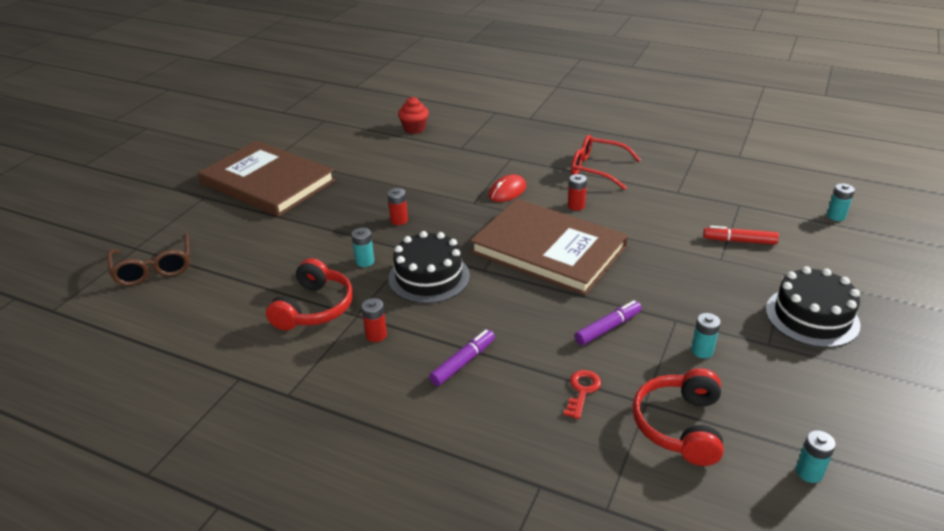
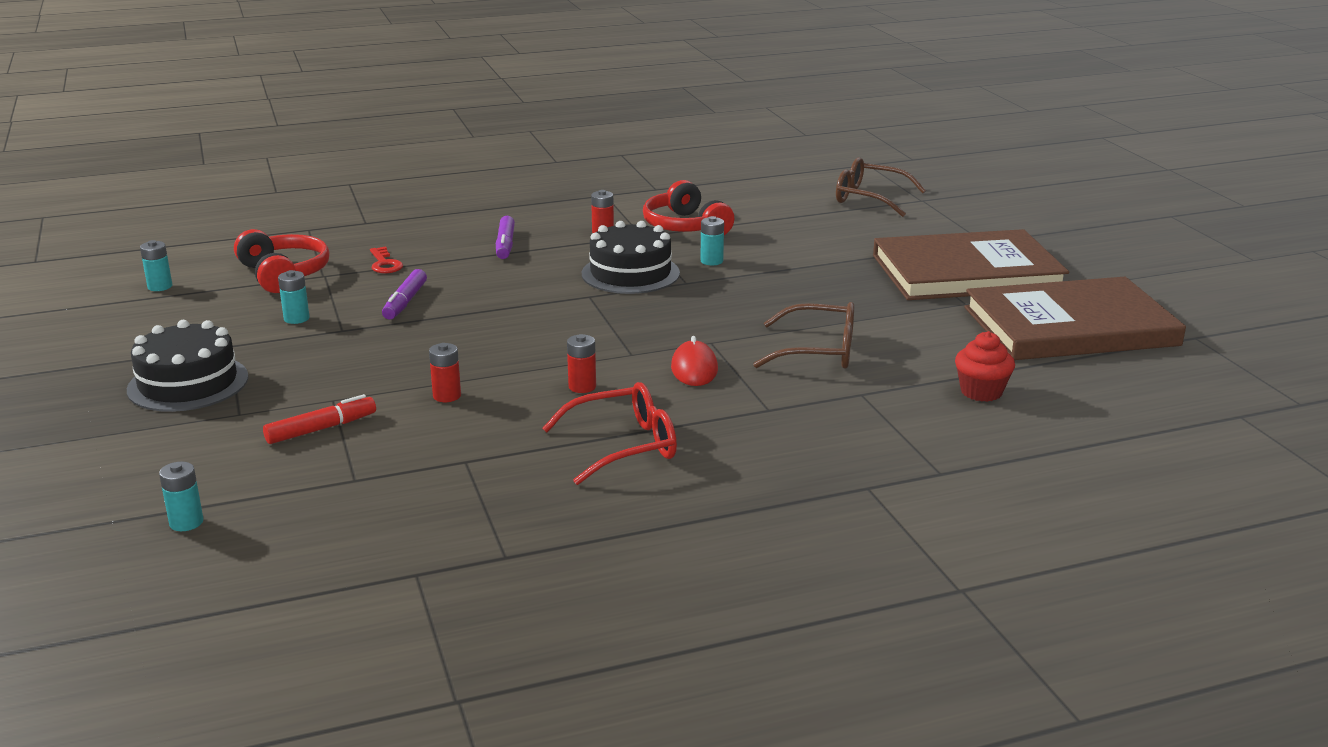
camera: 135 degrees right, 10 degrees down
(399, 220) = (753, 297): red battery -> red battery (447, 396)
(435, 174) = (818, 351): none -> brown glasses
(548, 249) = (548, 334): brown book -> brown book (1070, 326)

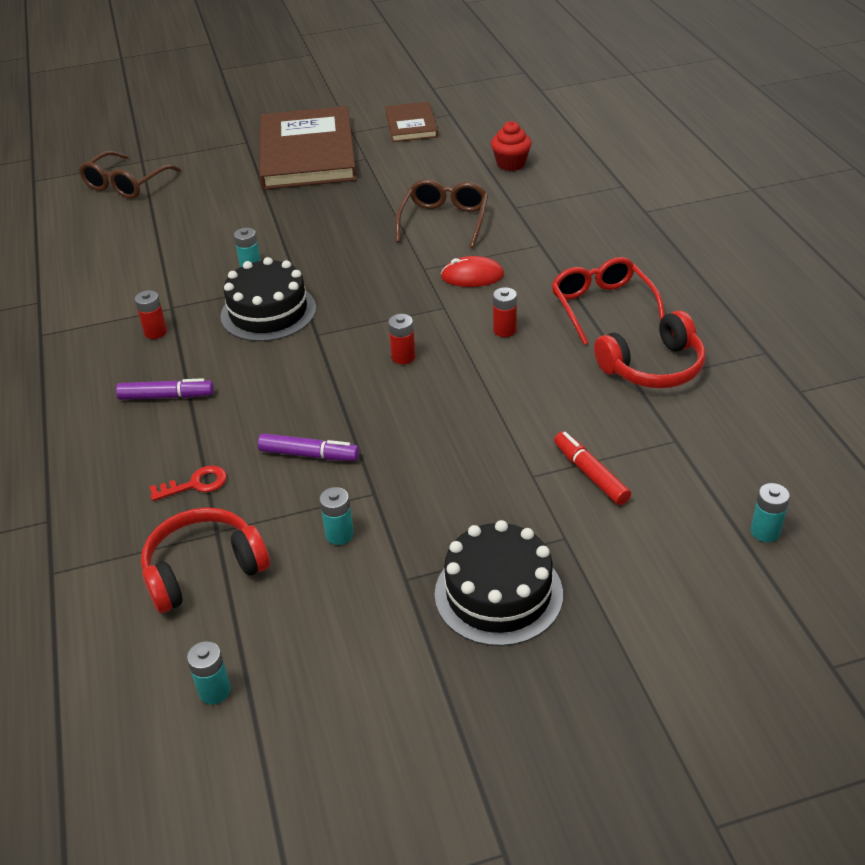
camera: 85 degrees left, 15 degrees up
(447, 396) = (523, 404): red battery -> red battery (403, 357)
(685, 227) = (158, 282): red headphones -> red headphones (653, 367)
(1070, 326) = (411, 125): brown book -> brown book, size x0.51

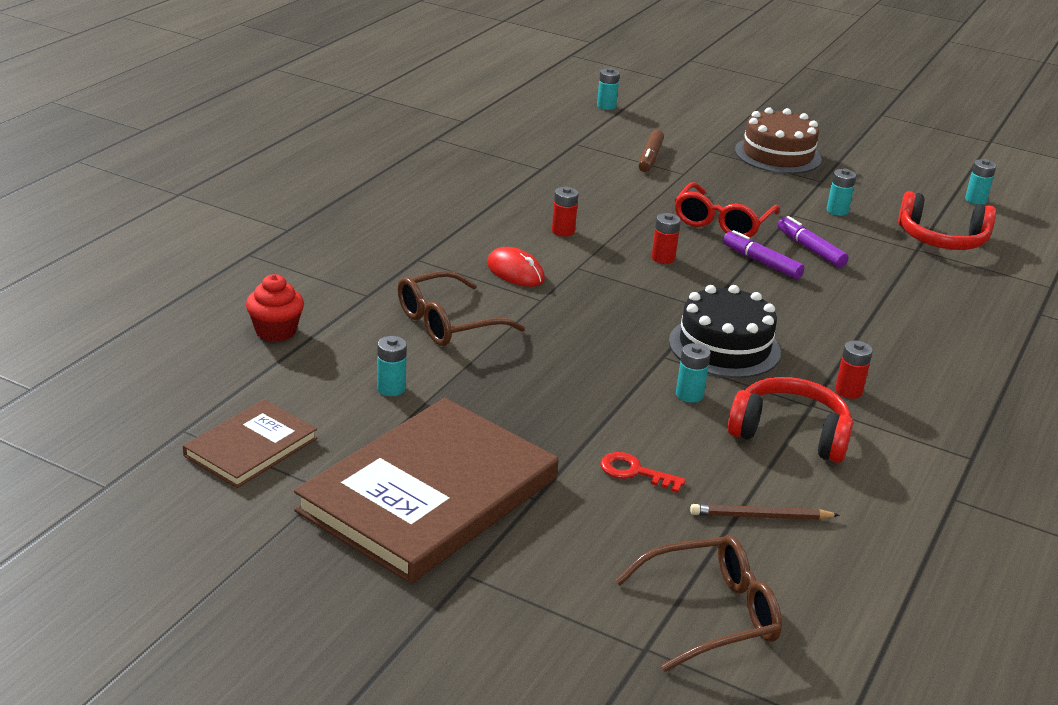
camera: 140 degrees left, 10 degrees down
(141, 231) = (760, 516): none -> brown pencil
(166, 396) = (884, 336): purple marker -> purple marker (761, 262)
(195, 484) = (910, 276): red key -> red key (634, 472)
(404, 176) = (391, 388): none -> turquoise battery
(498, 593) = (777, 155): black cake -> brown cake
(590, 474) = (650, 158): red marker -> brown marker
(602, 306) = (470, 204): red glasses -> red glasses (722, 222)
(653, 367) = (514, 167): red headphones -> red headphones (790, 434)

